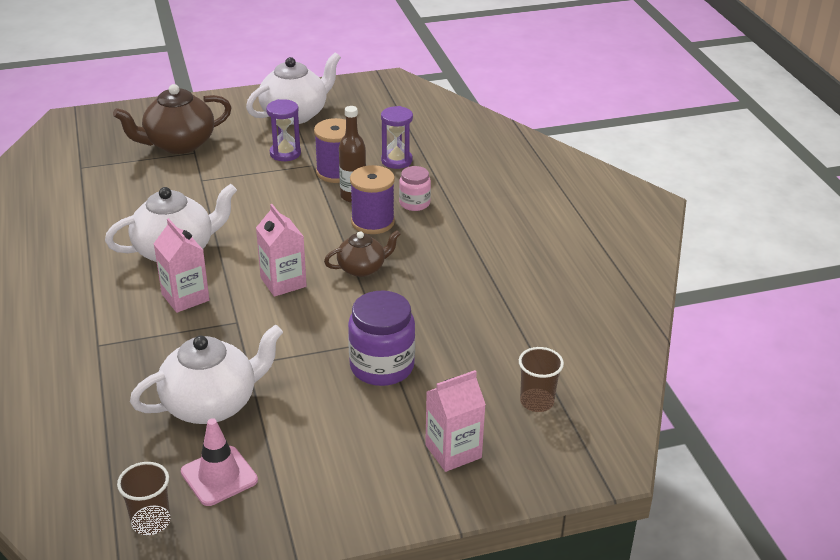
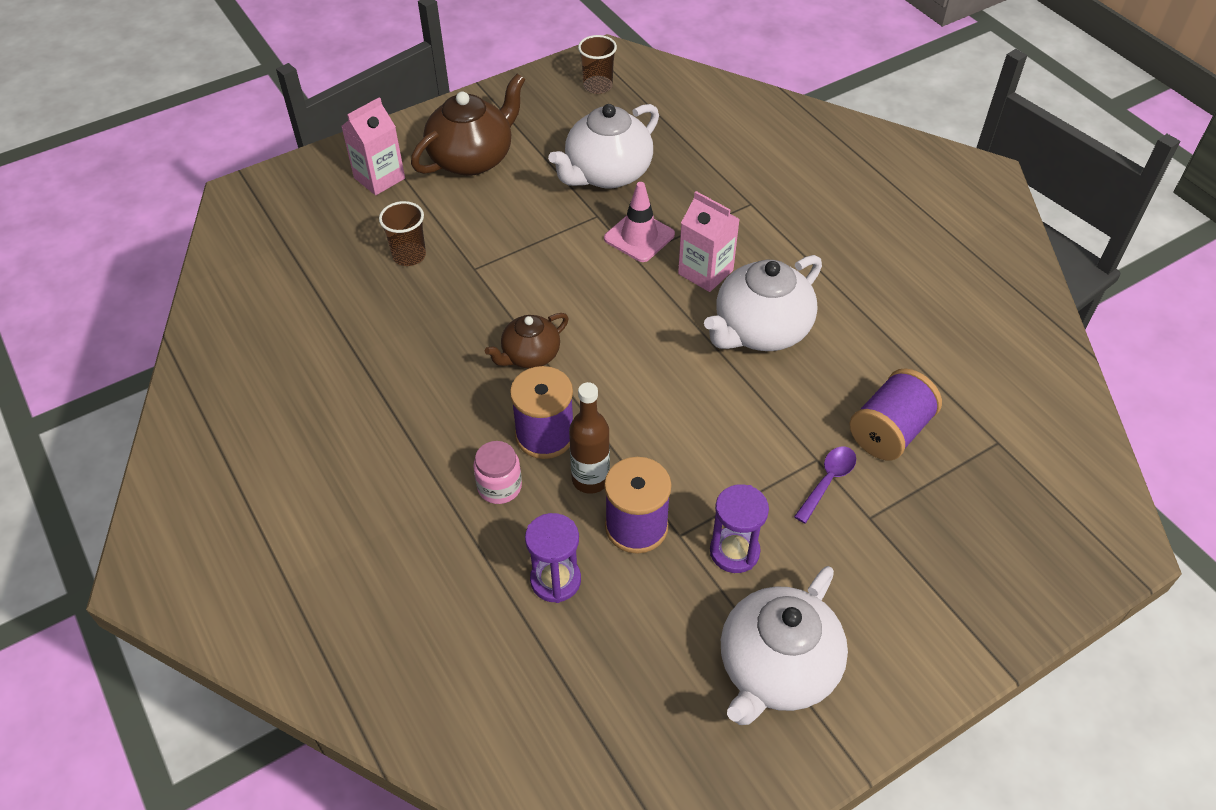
camera: 165 degrees right, 15 degrees up
(142, 183) = (890, 432): none -> purple spool
(178, 144) = (906, 531): brown teapot -> brown teapot (472, 158)
(204, 170) = (828, 481): none -> purple spoon
(219, 476) = (566, 123): pink traffic cone -> pink traffic cone (639, 236)
(283, 282) = (612, 315): pink carton -> none
(382, 366) = (466, 240): purple jar -> none
(537, 402) = (307, 236): brown cup -> brown cup (409, 255)

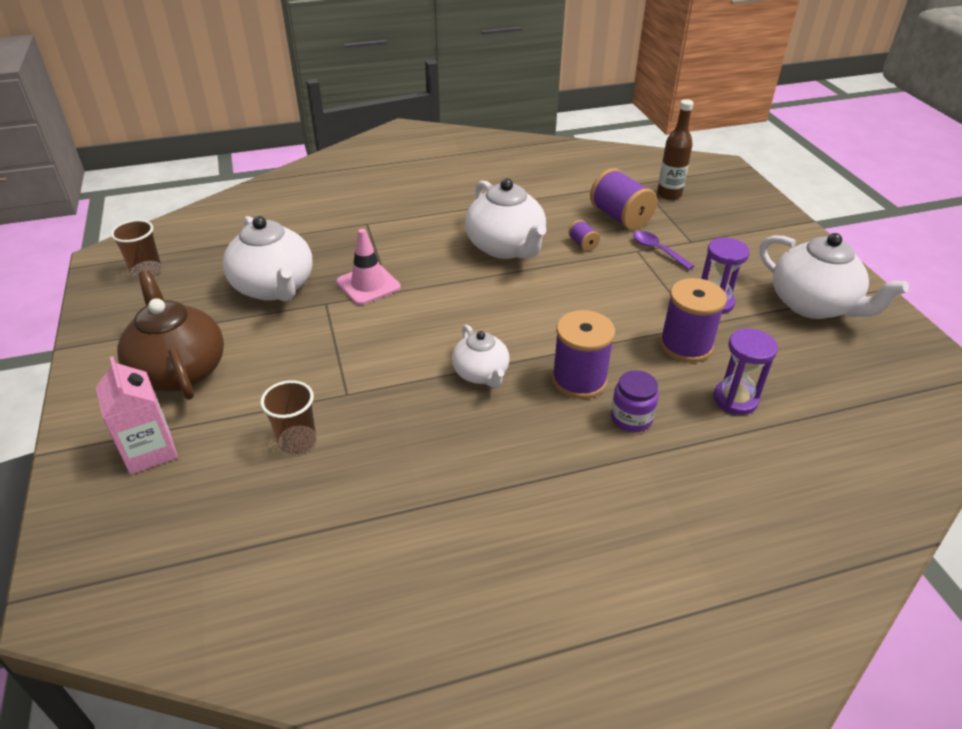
camera: 75 degrees left, 10 degrees down
(499, 486) = (631, 418): pink jar -> purple jar
(530, 355) = (481, 374): brown teapot -> white teapot
(590, 479) = (634, 361): brown bottle -> brown bottle (669, 194)
(705, 272) = (430, 260): pink carton -> none
(804, 401) = (583, 244): none -> purple spool

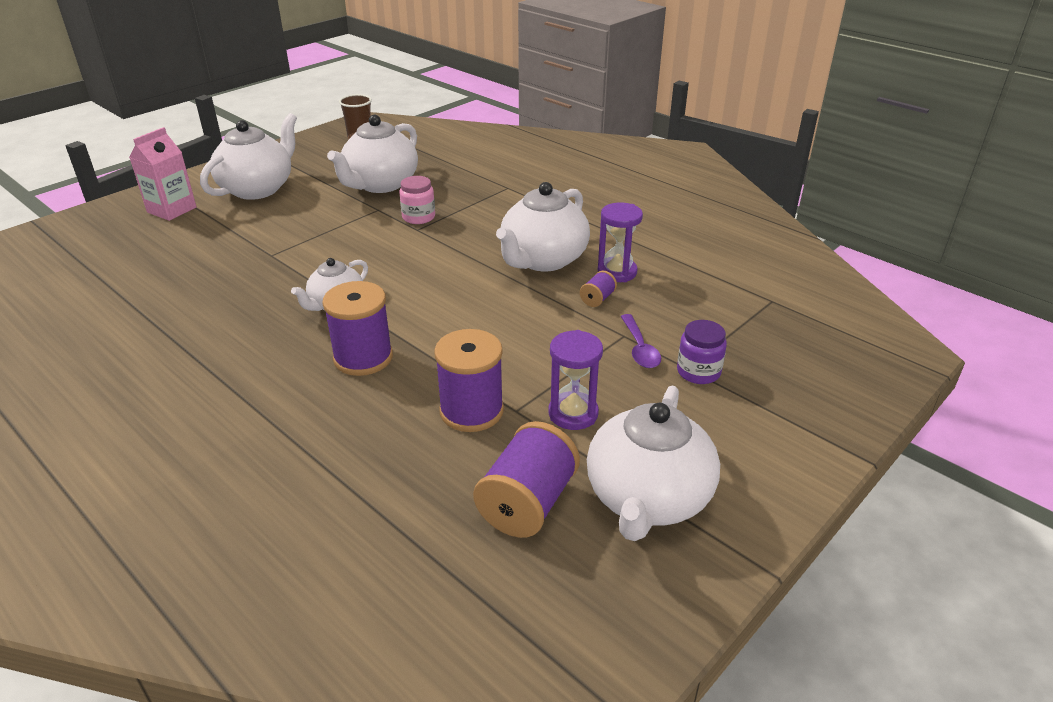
camera: 60 degrees right, 5 degrees down
(179, 370) = (258, 189): brown teapot -> white teapot
(297, 441) = (206, 254): brown cup -> none
(368, 285) = (418, 217): pink traffic cone -> pink jar
(620, 217) = (679, 307): purple spool -> purple spool (527, 503)
(631, 418) = (324, 403): purple jar -> purple jar (698, 372)
(657, 250) = (639, 348): purple spoon -> purple spoon turned 150 degrees clockwise
(669, 194) = (775, 327): brown bottle -> none
(735, 399) = (399, 468): purple hourglass -> purple hourglass (617, 272)

